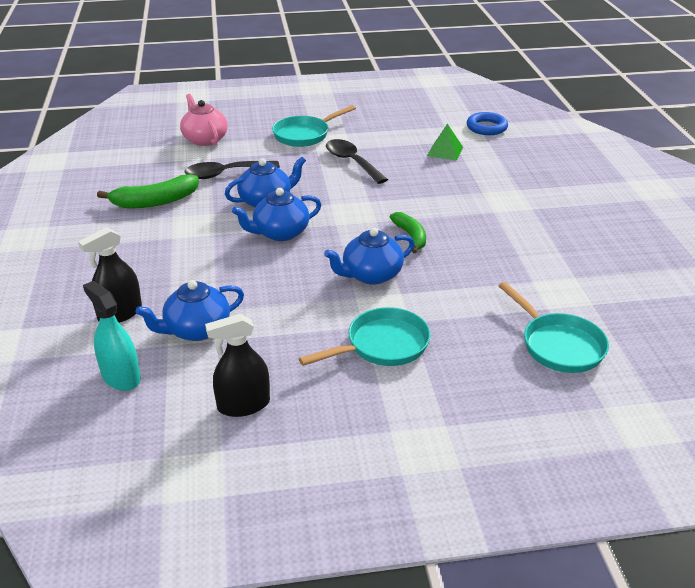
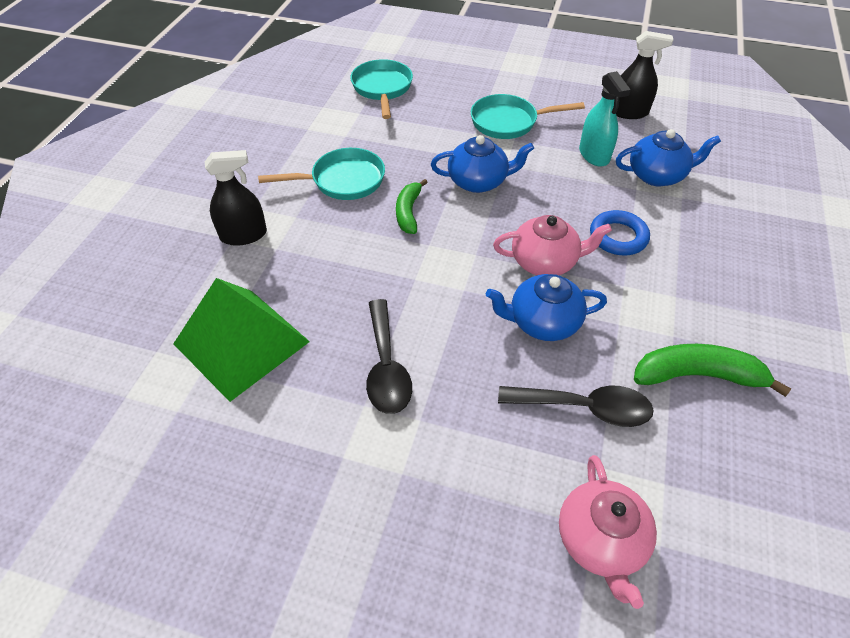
camera: 155 degrees left, 15 degrees up
(120, 313) = (729, 211): black spray bottle -> black spray bottle (243, 235)
(121, 377) = (722, 154): turquoise spray bottle -> turquoise spray bottle (594, 155)
(280, 233) = (545, 262): blue teapot -> pink teapot
(304, 135) = (415, 479): turquoise pan -> turquoise pan (343, 181)
(445, 151) = (241, 342): green pyramid -> green pyramid, size x2.06
(486, 127) = (124, 380): blue ring -> blue ring (618, 237)

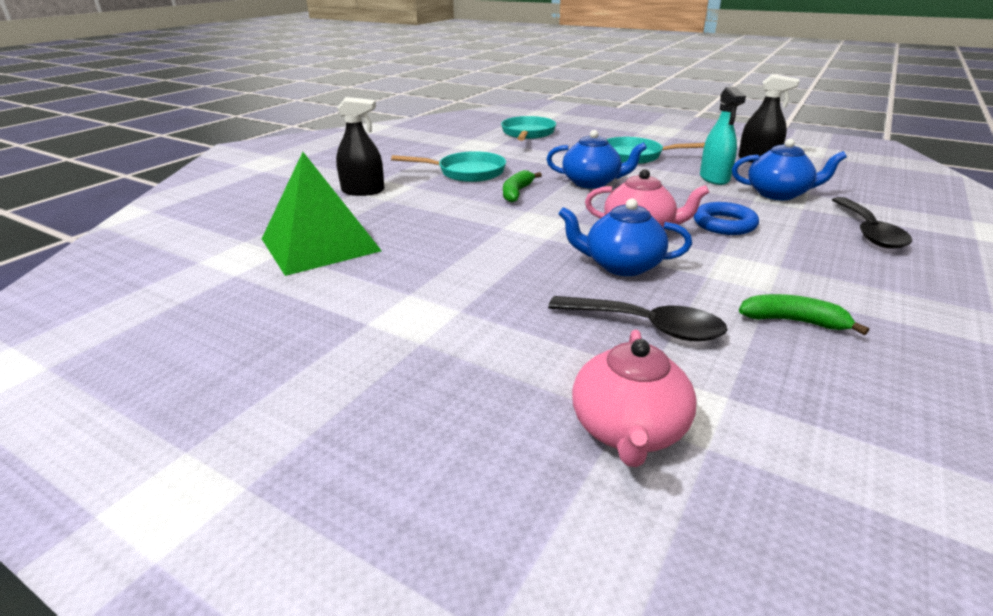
camera: 15 degrees right, 20 degrees down
(386, 366) = (445, 273): black spoon -> black spoon (868, 231)
(697, 375) = (793, 321): green banana -> green banana, size x0.65

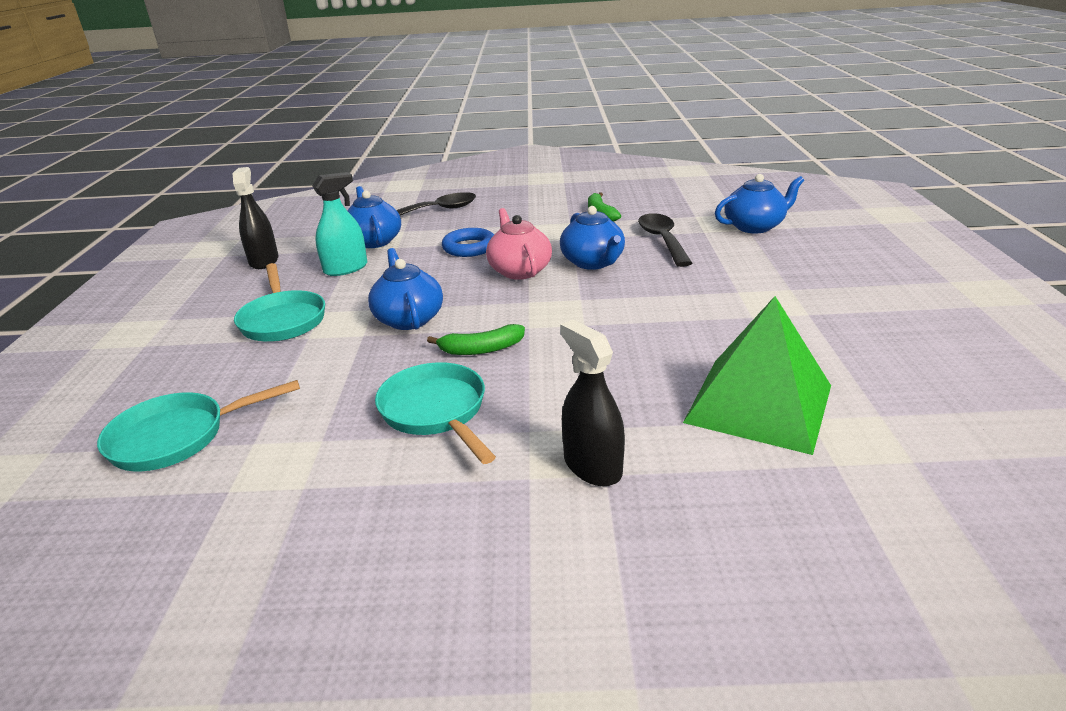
camera: 120 degrees left, 0 degrees up
(628, 430) = (755, 226): pink teapot -> blue teapot

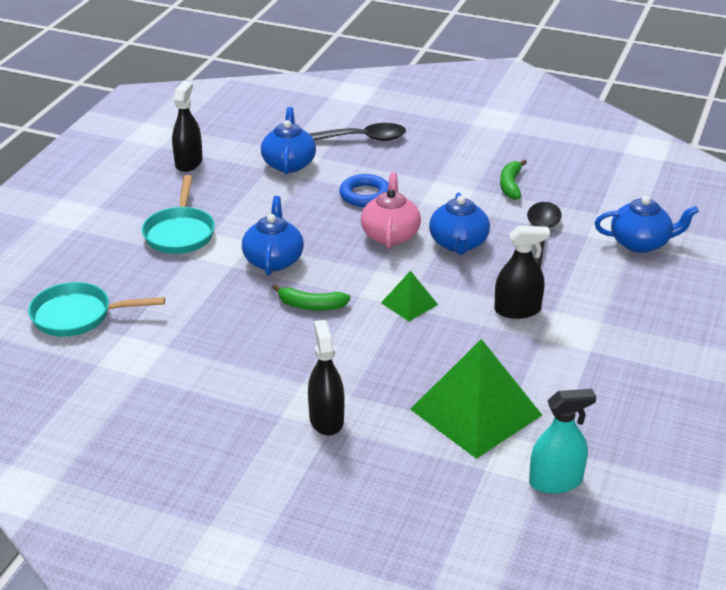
camera: 20 degrees right, 5 degrees up
(345, 268) = (250, 191): turquoise spray bottle -> turquoise spray bottle (555, 481)
(436, 412) = (250, 348): turquoise pan -> none
(588, 320) = (409, 303): none -> green pyramid
(702, 299) = (517, 310): none -> black spray bottle

